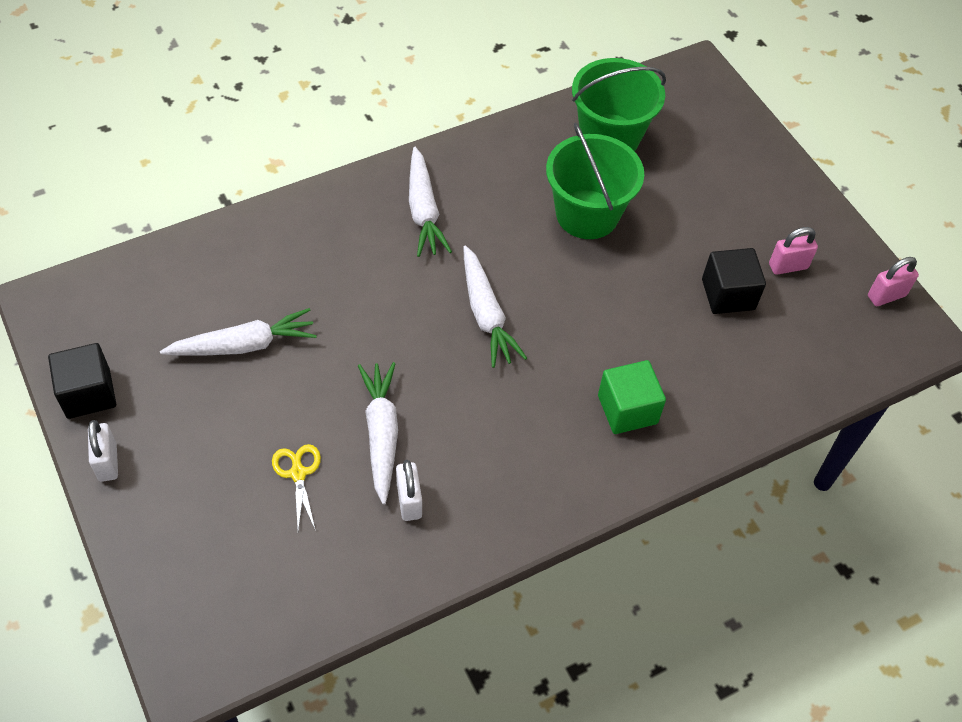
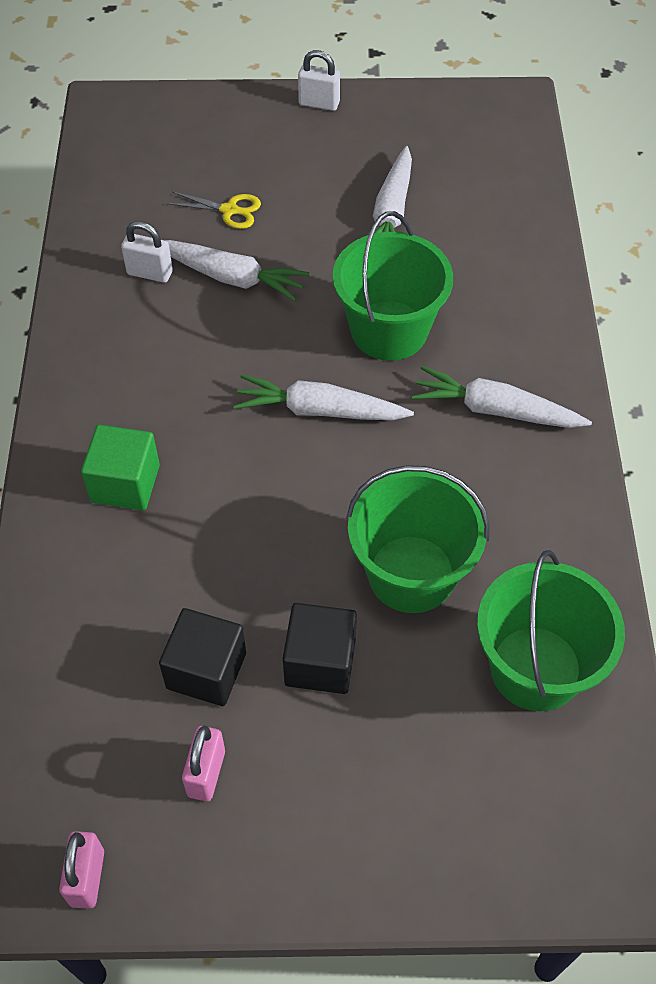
camera: 120 degrees right, 0 degrees up
(88, 393) = (396, 107): black cube -> black cube (320, 662)
(382, 299) = (389, 330): none -> green bucket

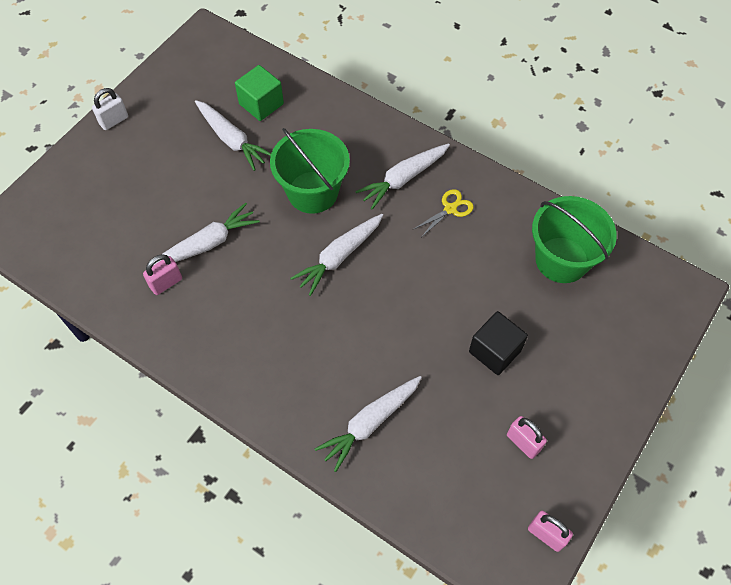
camera: 55 degrees left, 5 degrees up
(112, 576) = (370, 423): none -> white carrot
(125, 483) = (312, 382): green cube -> green cube (261, 104)
(150, 273) = (166, 283): white padlock -> pink padlock
(206, 670) = (463, 408): black cube -> none
(229, 210) = (155, 214): yellow scissors -> yellow scissors (450, 209)
(411, 574) = (473, 278): green bucket -> none

